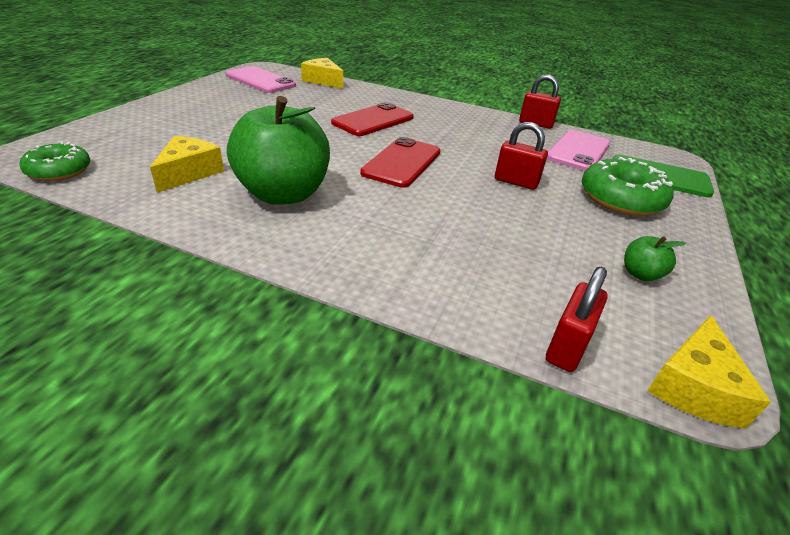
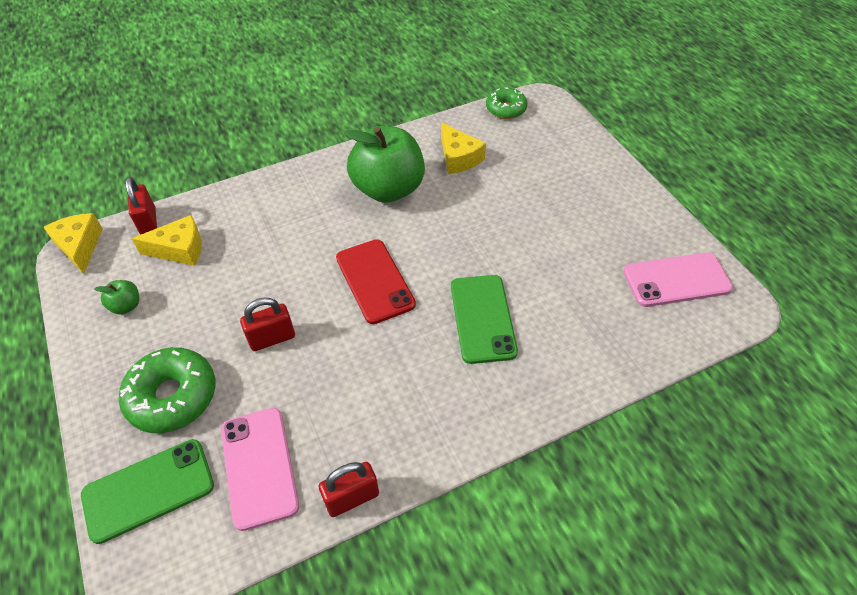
camera: 135 degrees right, 15 degrees up
(323, 81) = (652, 345): yellow cheese -> yellow cheese (179, 249)
(373, 120) = (482, 318): red phone -> green phone

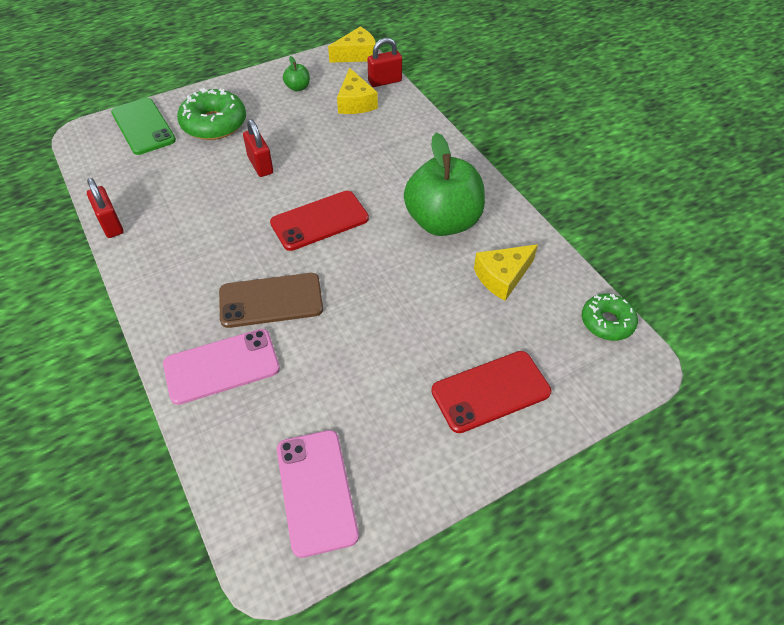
camera: 85 degrees right, 0 degrees up
(259, 467) = (148, 174): pink phone -> pink phone (221, 366)
(482, 318) = (271, 300): green phone -> brown phone
(573, 175) = (490, 391): none -> red phone

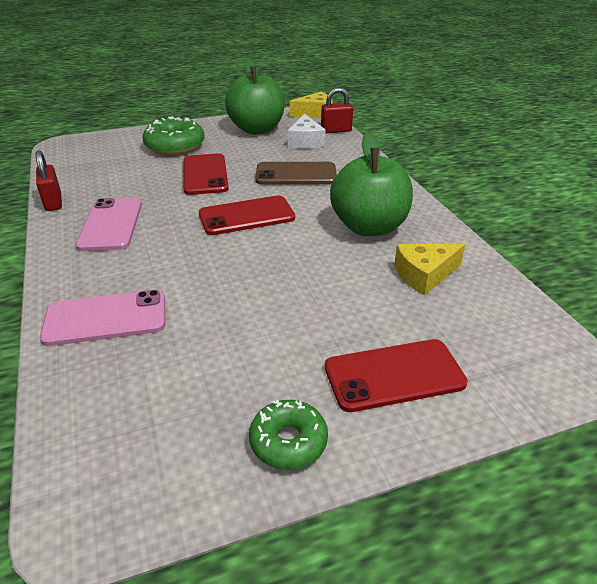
camera: 10 degrees right, 15 degrees down
(143, 126) = (114, 143): green phone -> none
(260, 165) = (205, 174): red padlock -> red phone
(271, 300) = (177, 270): brown phone -> brown phone (296, 174)
(298, 87) = (257, 129): green apple -> green apple, size x2.43
(316, 491) = (161, 449): pink phone -> pink phone (111, 224)
(355, 102) = (305, 141): yellow cheese -> white cheese
(607, 322) = (540, 326): green donut -> green donut (288, 441)

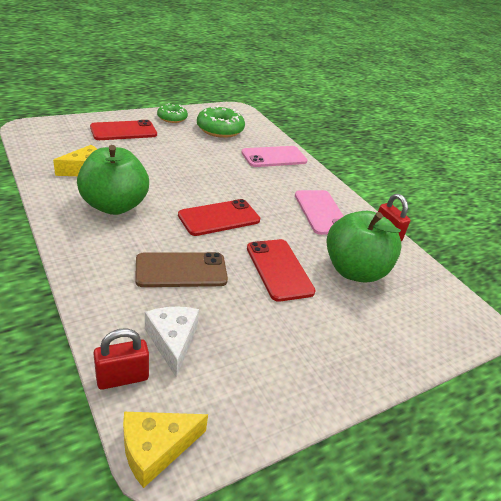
camera: 165 degrees right, 0 degrees up
(175, 146) = (344, 324): green donut -> green donut (220, 129)
(257, 129) = (252, 376): green apple -> green apple (354, 270)

